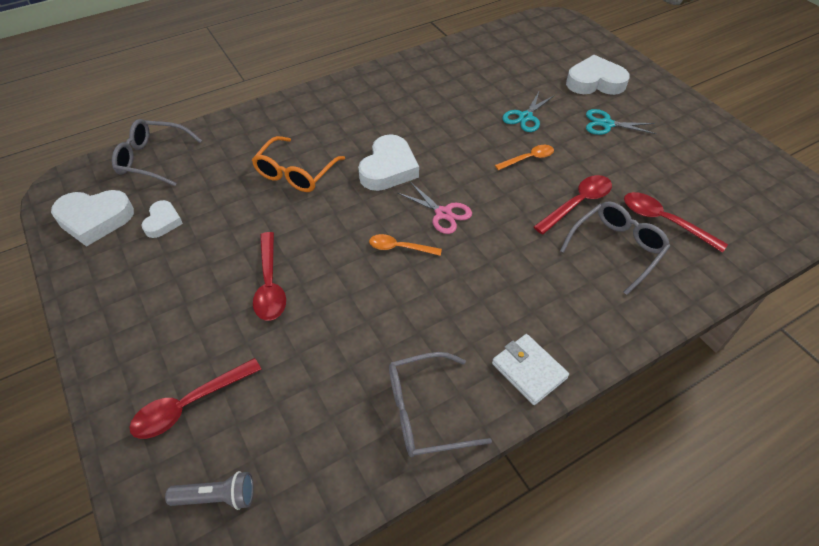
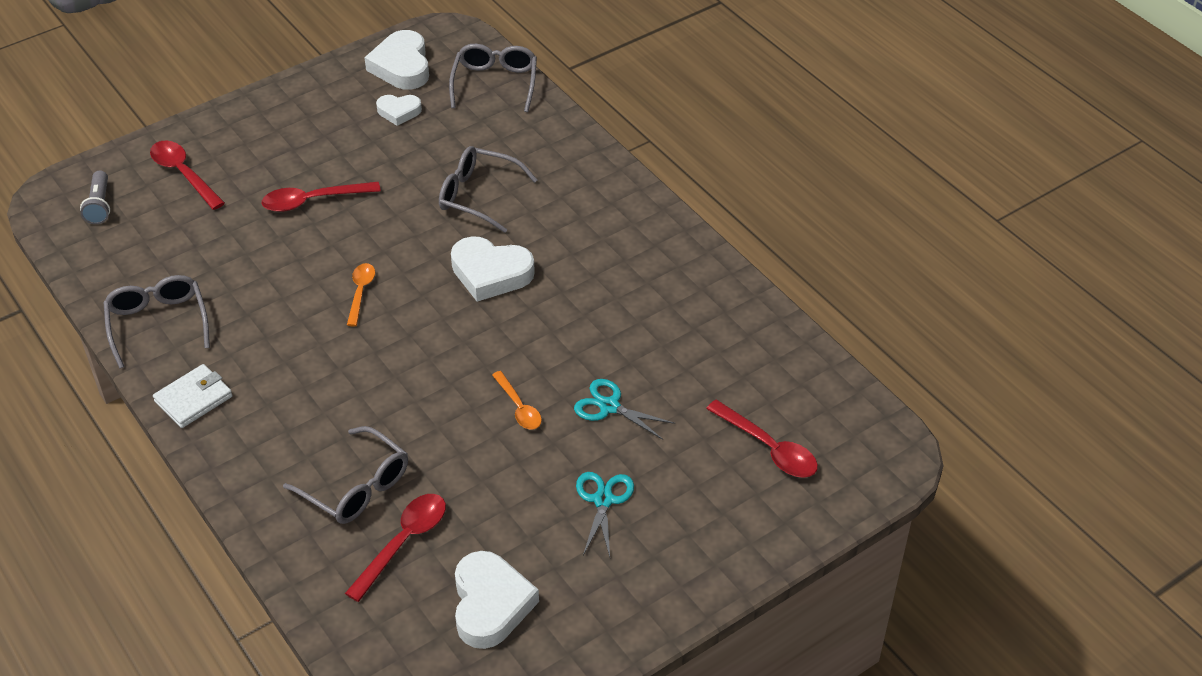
camera: 85 degrees right, 5 degrees down
(296, 173) = (479, 196): orange glasses -> grey glasses
(443, 213) = (414, 326): pink scissors -> none
(577, 203) = (434, 454): red spoon -> red spoon (769, 448)
(595, 82) = (710, 495): white heart -> white heart (490, 604)

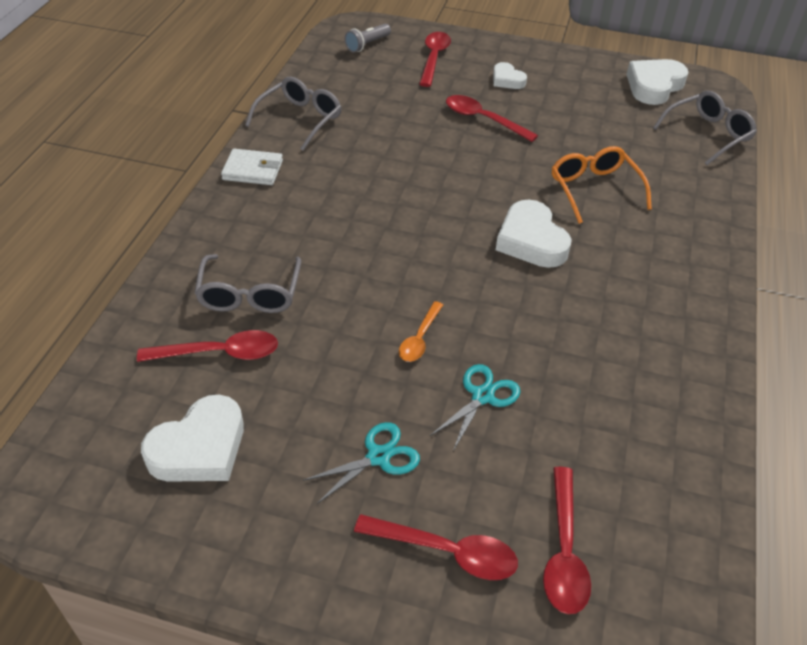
camera: 50 degrees right, 0 degrees up
(360, 292) = (431, 188): orange spoon -> none
(399, 112) = (613, 108): white heart -> white heart (507, 80)
(479, 196) = (594, 190): grey glasses -> orange glasses
(609, 406) = (482, 396): turquoise scissors -> turquoise scissors turned 45 degrees clockwise
(713, 509) = (446, 552): none -> red spoon

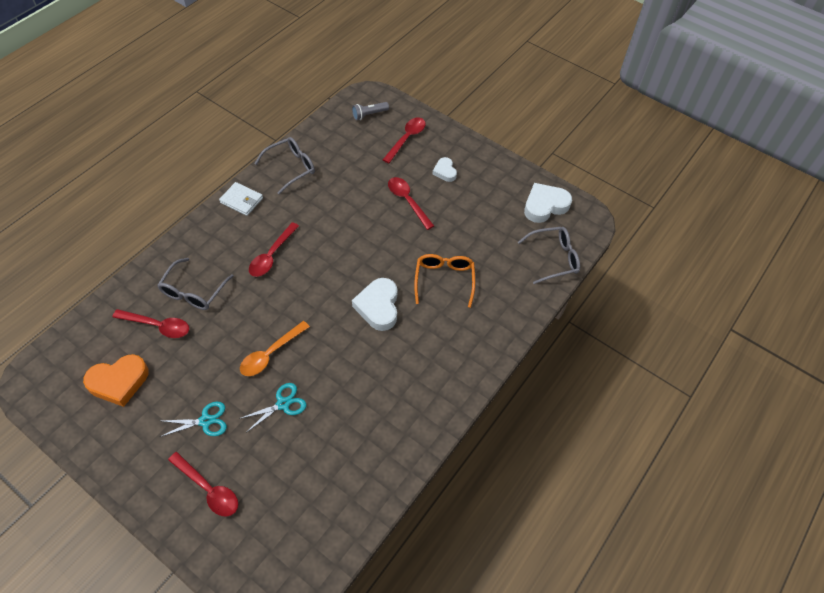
camera: 20 degrees right, 10 degrees up
(199, 448) = (119, 382): white heart -> orange heart
(419, 338) = (270, 354): orange spoon -> orange spoon, size x1.51
(564, 551) = (268, 512): red spoon -> red spoon (272, 255)

